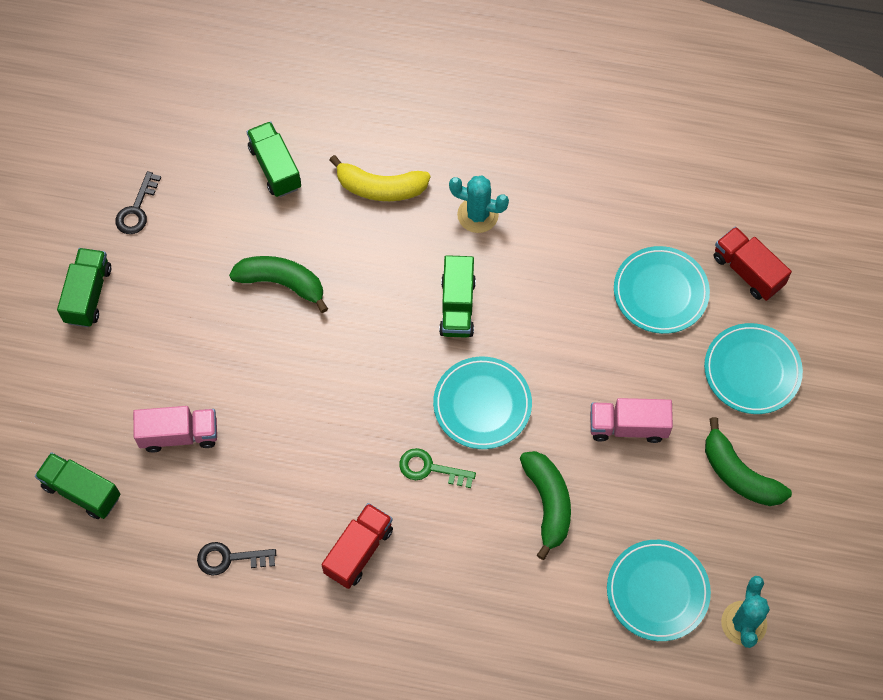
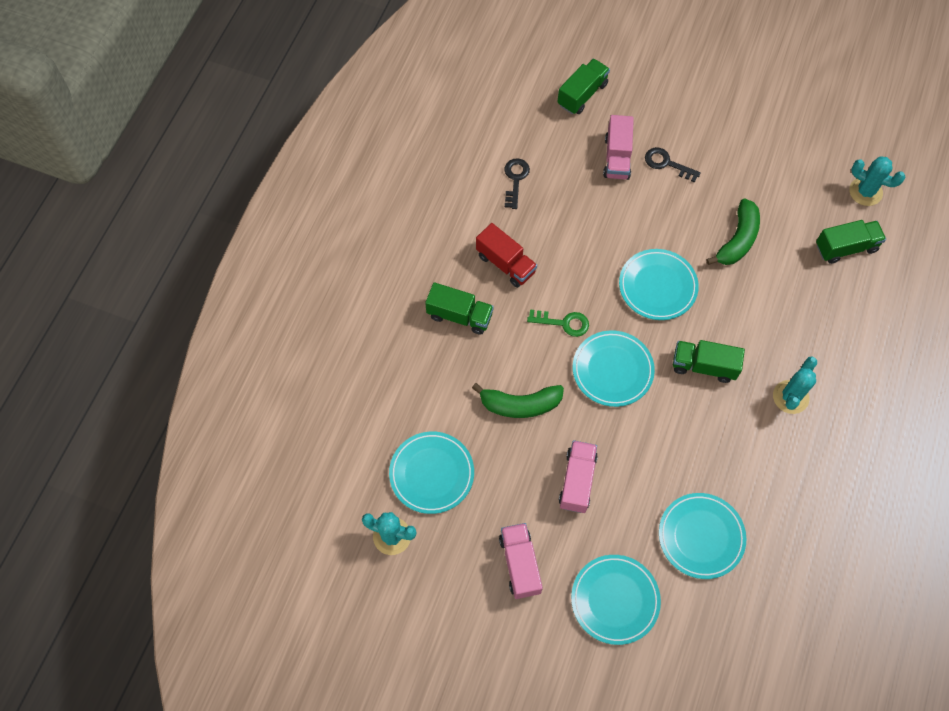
camera: 100 degrees right, 0 degrees up
(88, 295) = (739, 110): green truck -> green truck (459, 315)
(137, 209) = (812, 147): black key -> black key (667, 164)
(194, 150) = (865, 192): none -> turquoise cactus
(361, 366) = (657, 286): none -> turquoise plate
(380, 188) = (822, 324): yellow banana -> none
(430, 468) = (563, 323): green key -> green key turned 75 degrees clockwise
(739, 474) = (520, 564): green banana -> pink truck
(747, 271) = (715, 621): red truck -> none

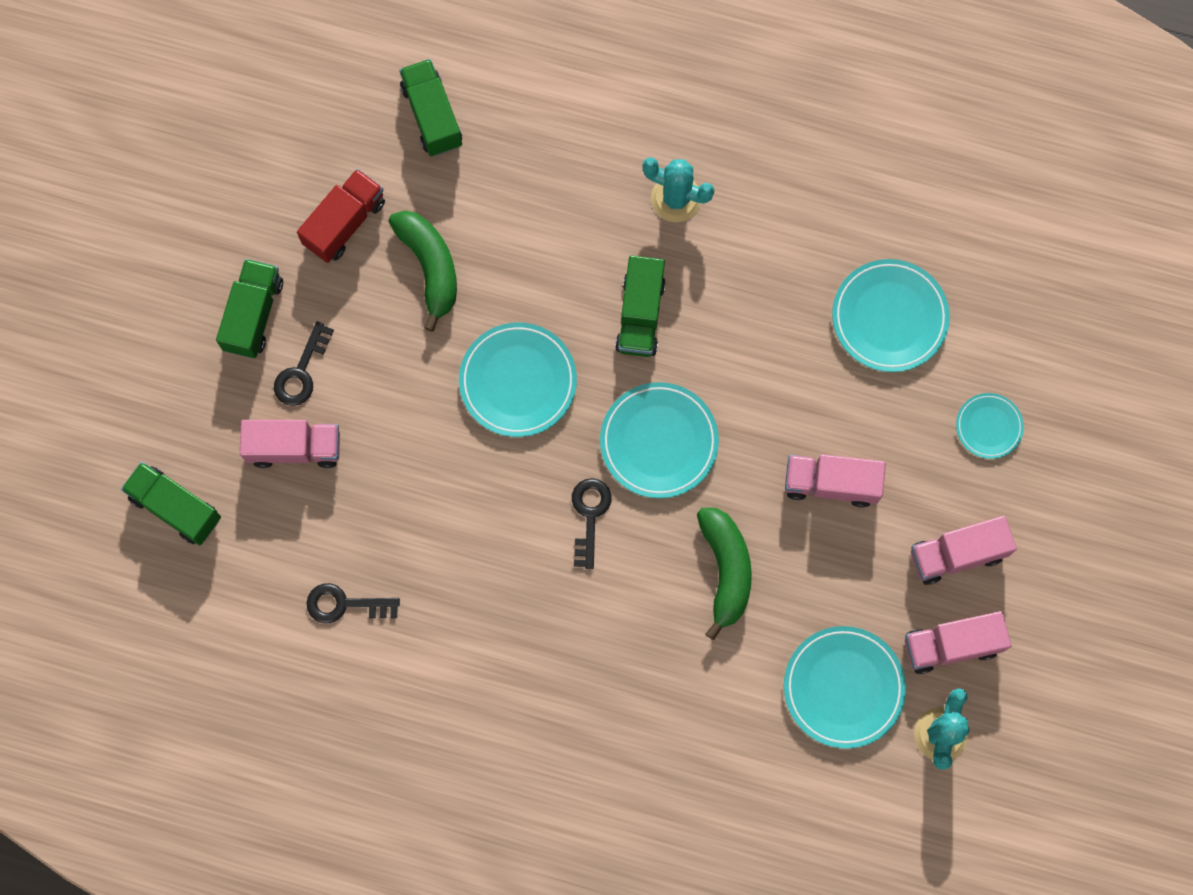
camera: 95 degrees left, 10 degrees up
(454, 552) = (951, 645): none -> pink truck
(459, 315) = (591, 671): green truck -> green truck (253, 315)
(505, 263) = (497, 608): red truck -> red truck (344, 223)
(563, 323) = (589, 515): green key -> black key
(615, 600) = (988, 427): turquoise plate -> turquoise plate, size x0.57
(737, 240) = (430, 267): green banana -> green banana turned 45 degrees clockwise
(865, 192) = (334, 84): turquoise cactus -> none

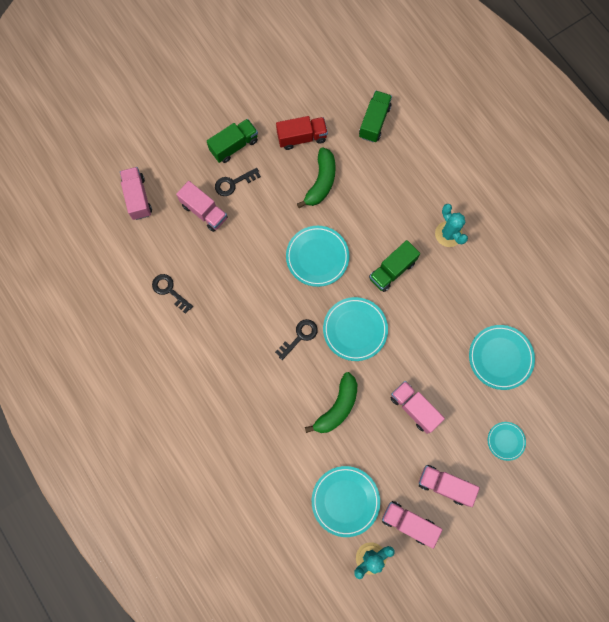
camera: 40 degrees right, 0 degrees up
(176, 508) = (138, 198): green truck -> pink truck

